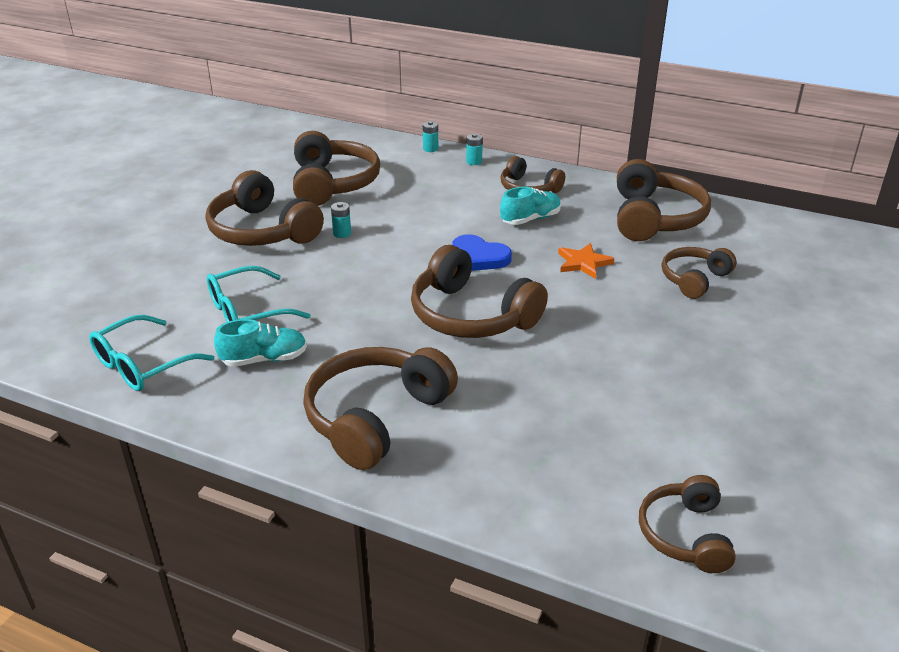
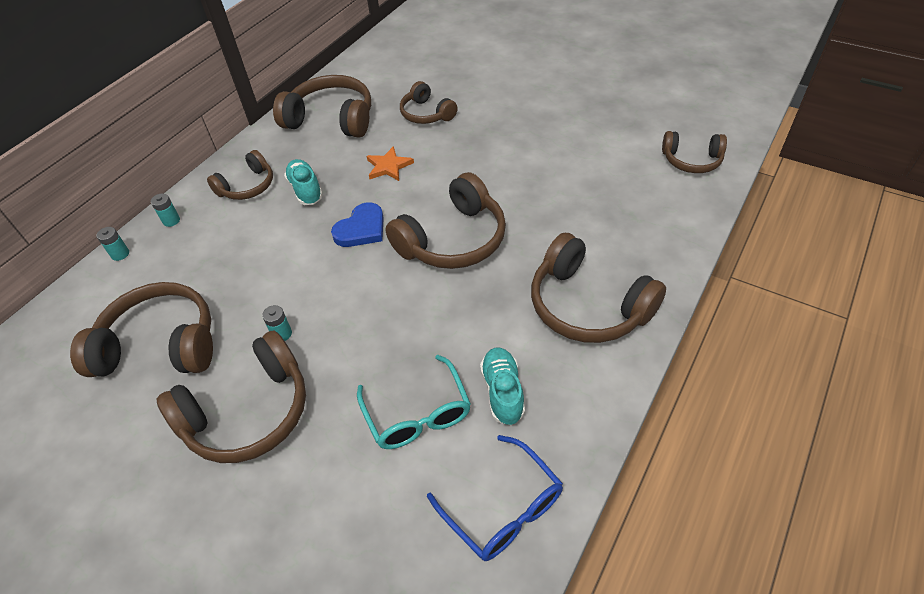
camera: 80 degrees left, 15 degrees up
(142, 365) = (503, 509): turquoise glasses -> blue glasses

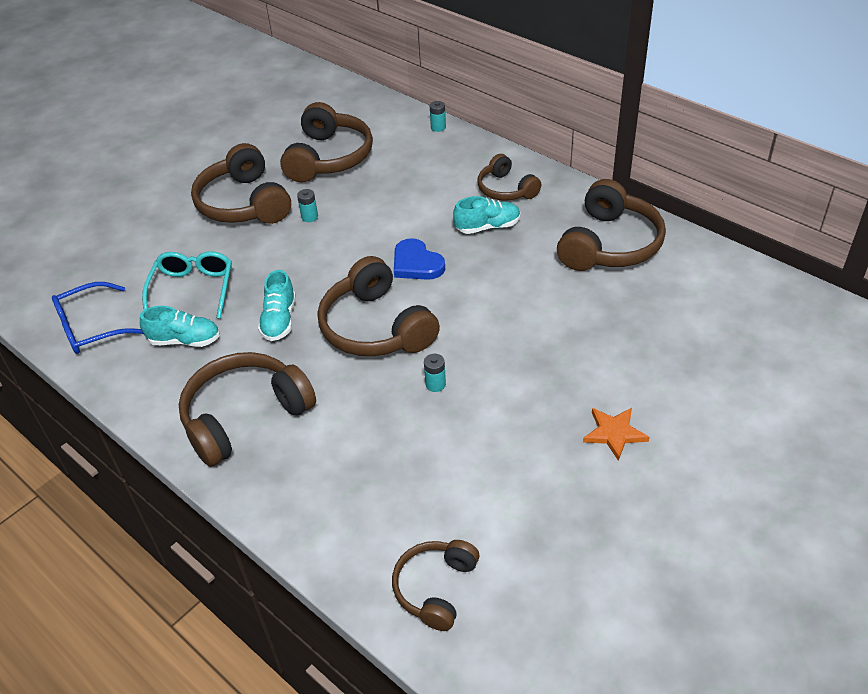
camera: 100 degrees right, 5 degrees down
(171, 221) = (471, 149): turquoise battery -> turquoise battery (435, 384)
(388, 166) = (509, 286): orange star -> orange star (614, 433)
(417, 414) = (193, 289): turquoise glasses -> turquoise glasses turned 105 degrees clockwise
(426, 114) = (605, 324): brown headphones -> none
(456, 315) = (279, 320): none -> turquoise shoe

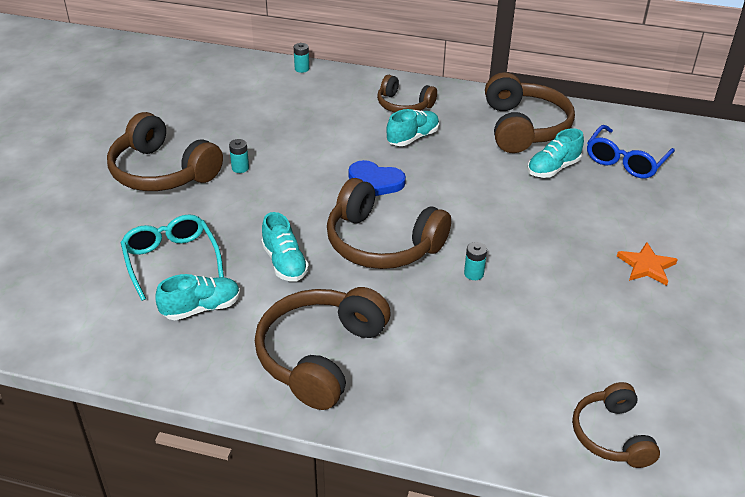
camera: 30 degrees left, 5 degrees down
(91, 328) = (85, 327): blue glasses -> blue glasses (625, 161)
(329, 158) = (217, 114): brown headphones -> none
(603, 298) = (553, 168): none -> turquoise shoe

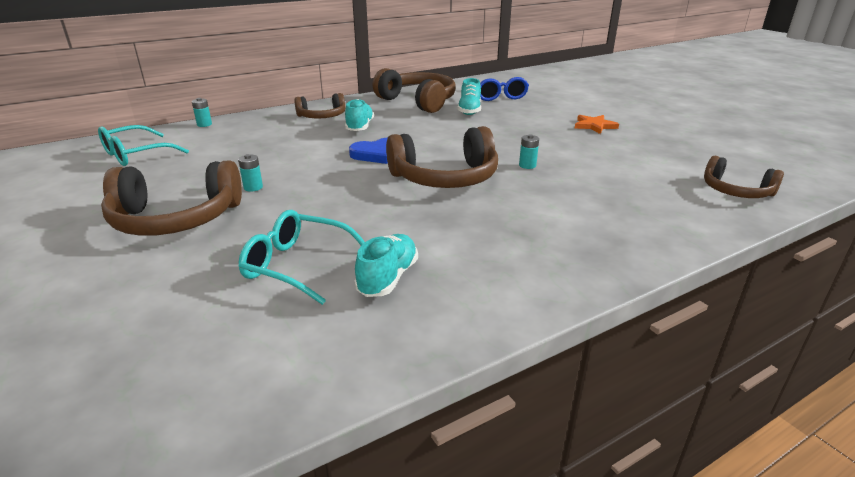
camera: 45 degrees left, 10 degrees down
(216, 85) = (135, 155): none -> turquoise glasses
(284, 263) = (400, 218): turquoise shoe -> none
(320, 355) = (532, 250): brown headphones -> none

